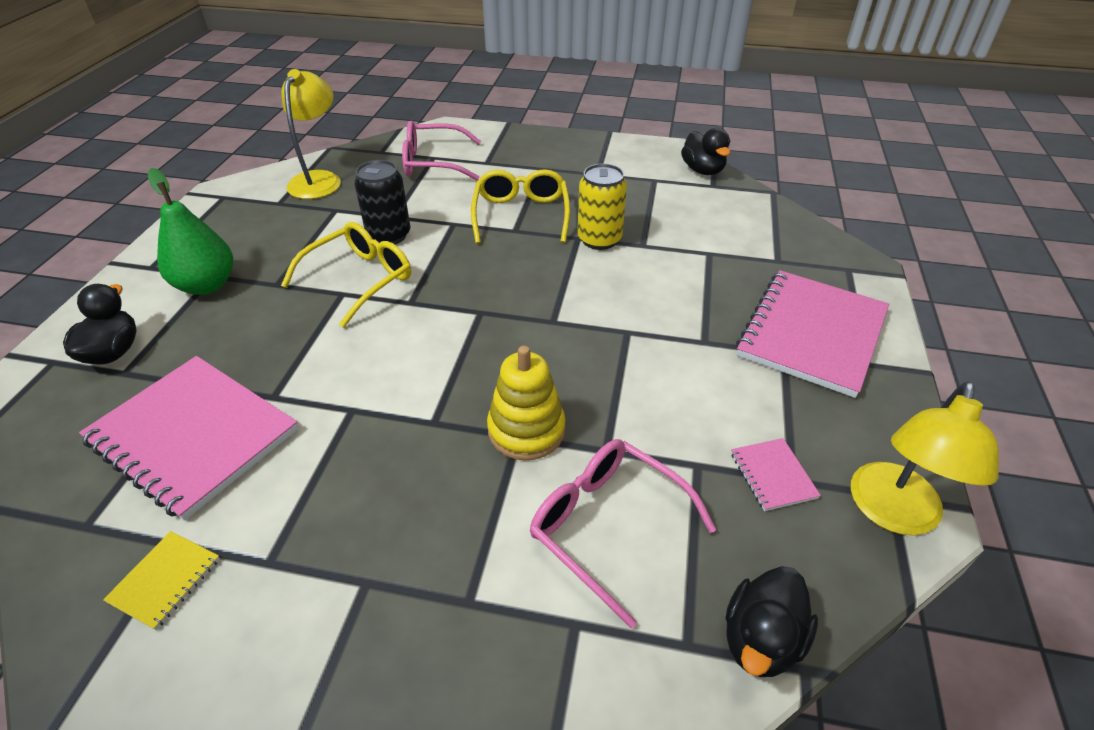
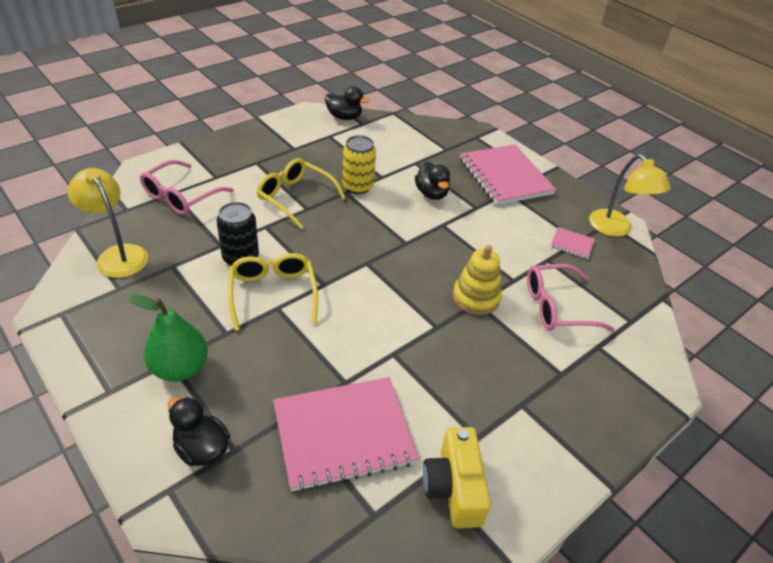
camera: 55 degrees left, 0 degrees up
(165, 580) = (453, 488): yellow notebook -> yellow camera
(761, 639) = (643, 300): black duck -> black duck (431, 193)

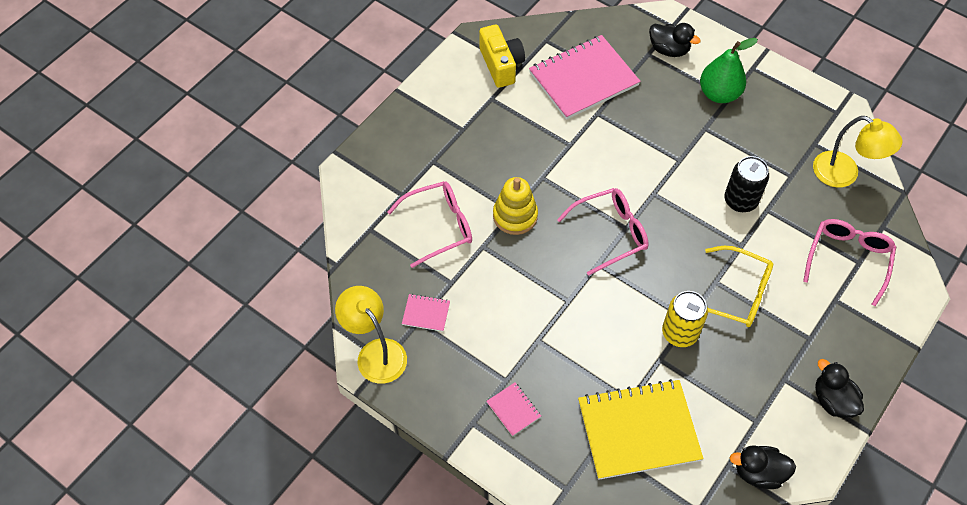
camera: 170 degrees right, 15 degrees up
(273, 293) = (691, 172): yellow glasses -> none
(384, 262) = (610, 233): none -> pink glasses
(416, 149) = (638, 430): none -> yellow notebook
(431, 193) = (594, 347): black duck -> black duck (833, 400)
(505, 176) = (513, 409): pink notebook -> pink notebook, size x0.42

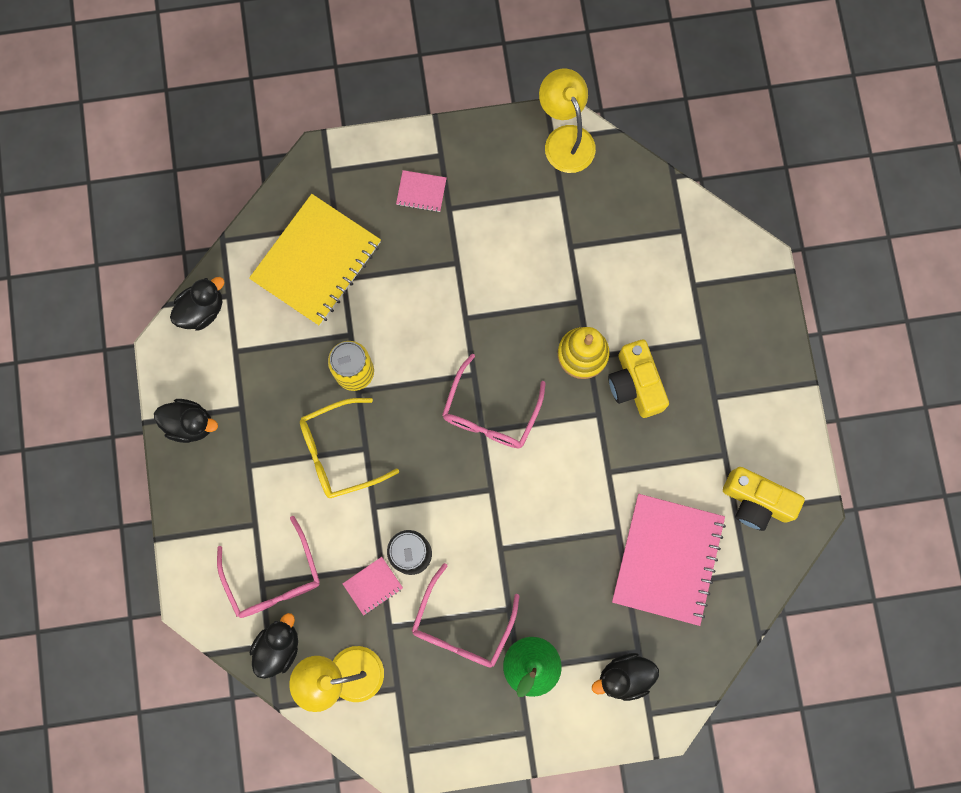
camera: 135 degrees right, 20 degrees up
(375, 353) = (565, 139): yellow lamp -> yellow lamp turned 120 degrees counterclockwise
(426, 313) = (562, 203): pink notebook -> pink notebook (373, 586)
(439, 226) = (632, 285): pink glasses -> pink glasses (462, 626)
(501, 174) = (635, 384): none -> yellow camera
(877, 220) = (278, 647): none -> black duck

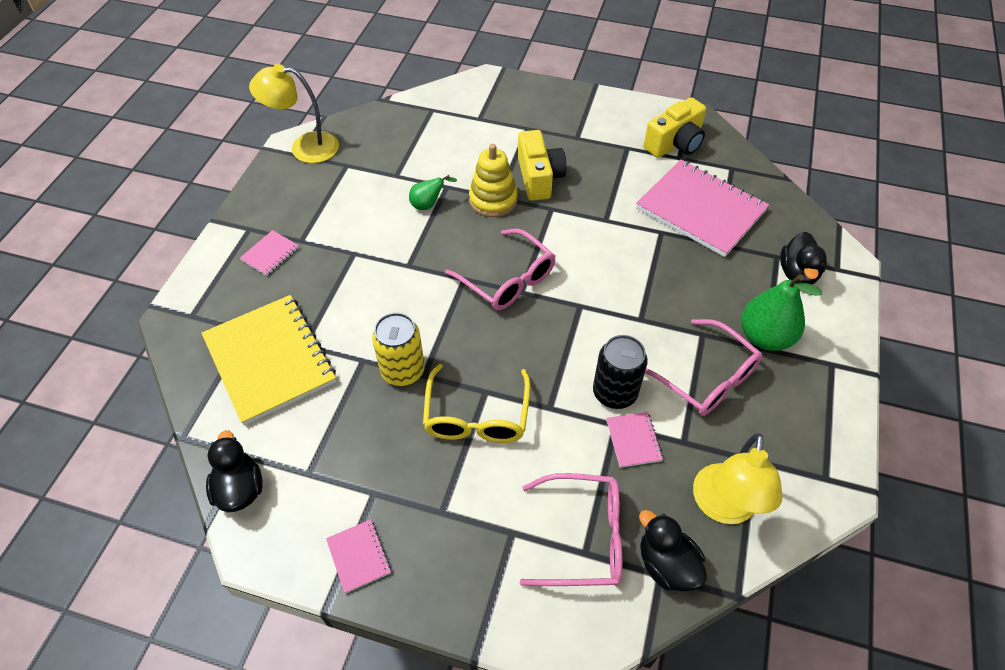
camera: 65 degrees left, 25 degrees down
(190, 424) = (359, 556): black duck -> pink notebook
(547, 297) = (428, 205): none -> green pear
(635, 384) = (539, 178): yellow camera -> yellow camera turned 105 degrees counterclockwise

